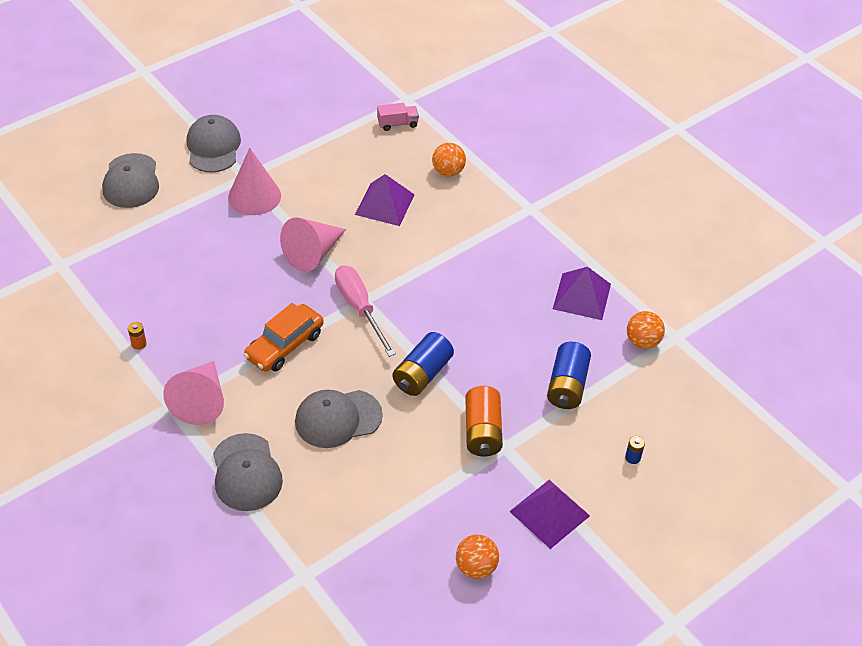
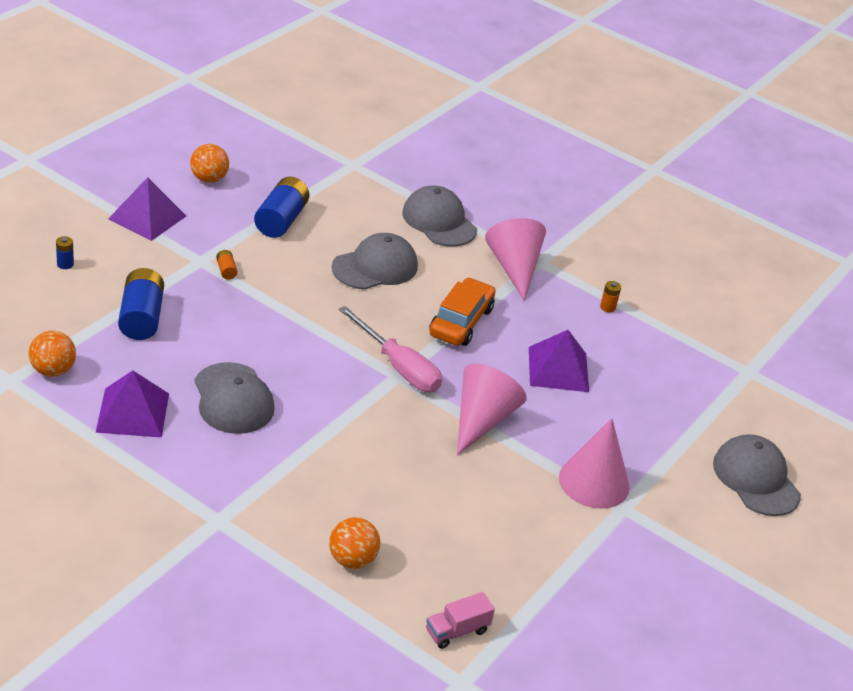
camera: 160 degrees right, 10 degrees down
(213, 147) = (692, 545): grey cap -> grey cap (233, 399)
(385, 204) = (422, 496): purple pyramid -> purple pyramid (558, 369)
(422, 374) = (304, 312): blue battery -> blue battery (281, 220)
(482, 431) = (226, 270): orange battery -> orange battery, size x0.44

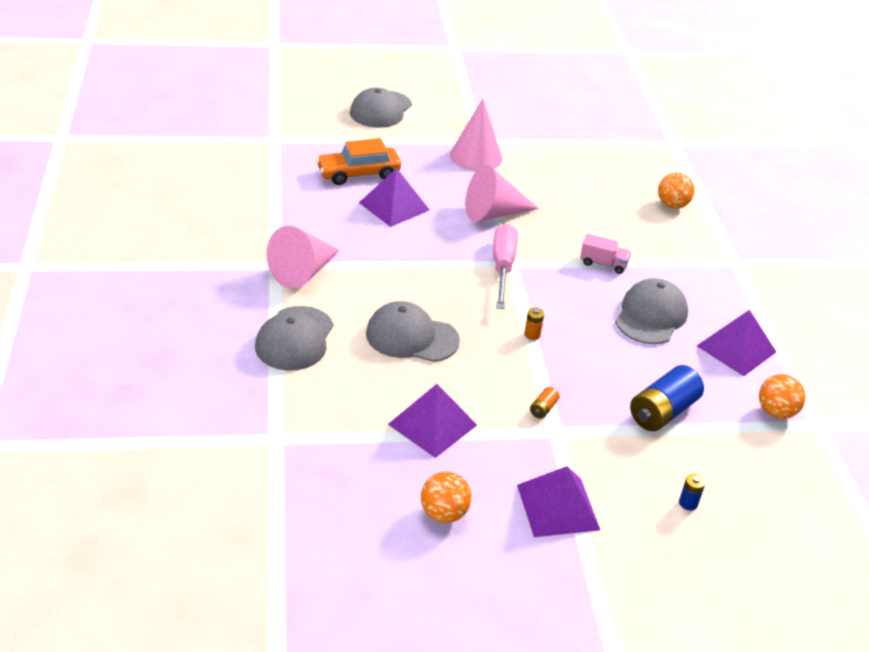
camera: 130 degrees left, 0 degrees up
(281, 220) = (432, 424): blue battery -> purple pyramid
(457, 631) = (651, 156): pink truck -> pink truck (603, 264)
(461, 322) = (410, 265): orange car -> orange car (358, 174)
(607, 307) = (288, 213): orange battery -> orange battery (532, 335)

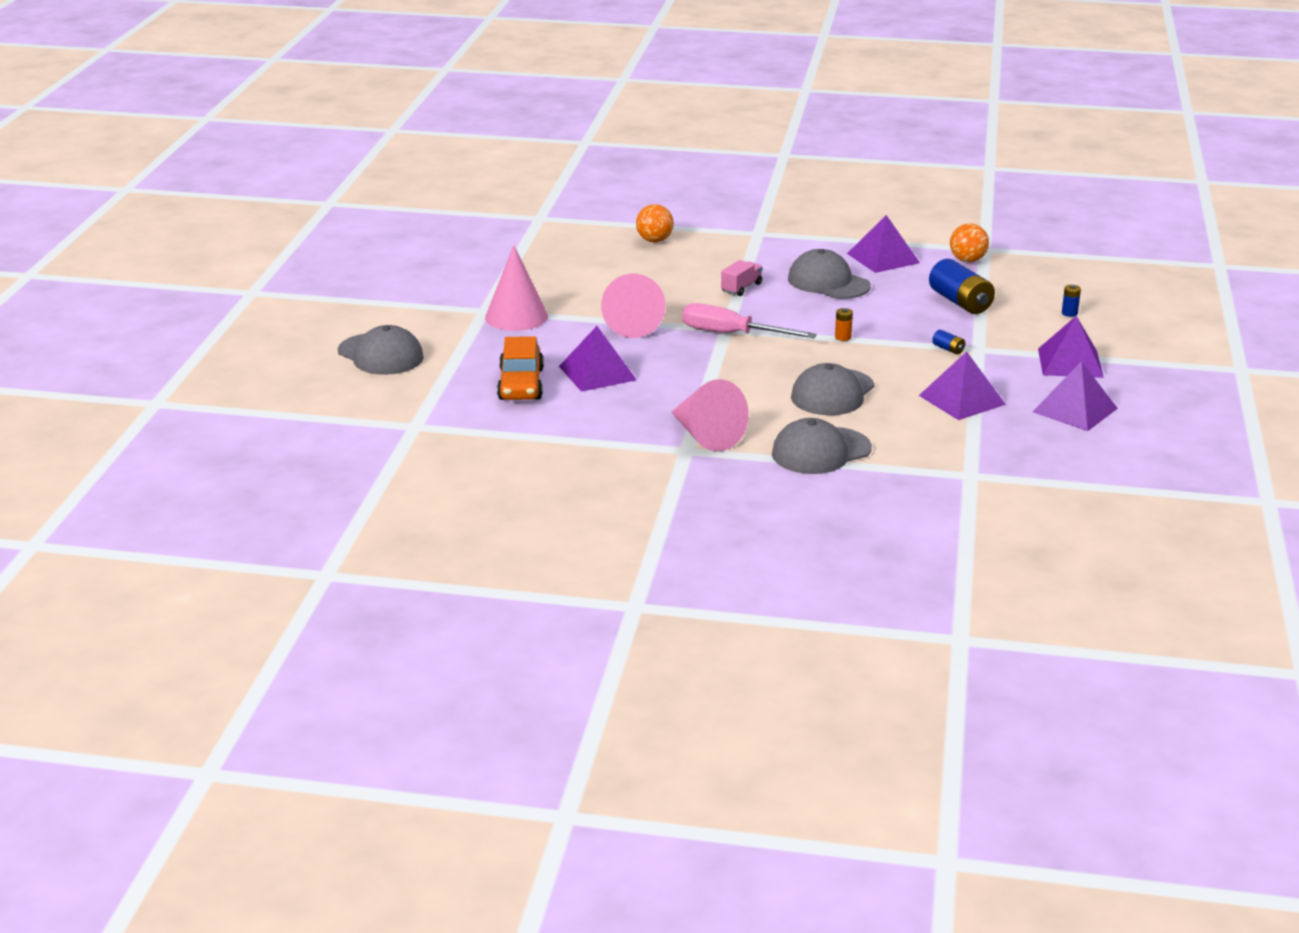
camera: 70 degrees left, 10 degrees down
(295, 339) = (820, 451): grey cap -> grey cap turned 120 degrees clockwise
(444, 513) = (1075, 410): orange ball -> purple pyramid
(543, 409) = (948, 349): orange battery -> blue battery

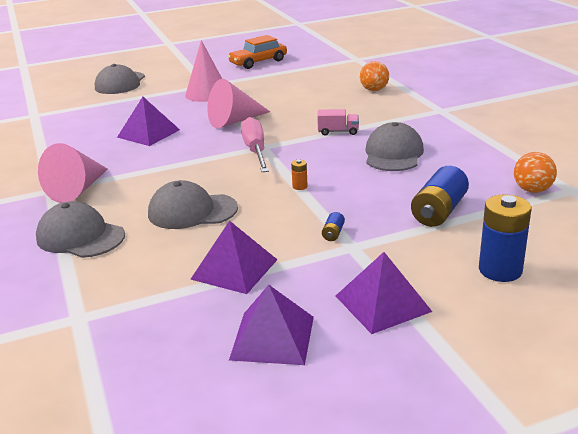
camera: 60 degrees right, 0 degrees up
(521, 384) = (112, 121): orange car -> orange car (258, 62)
(883, 258) = (474, 158): purple pyramid -> none
(1069, 313) = (500, 270): blue battery -> blue battery, size x2.26

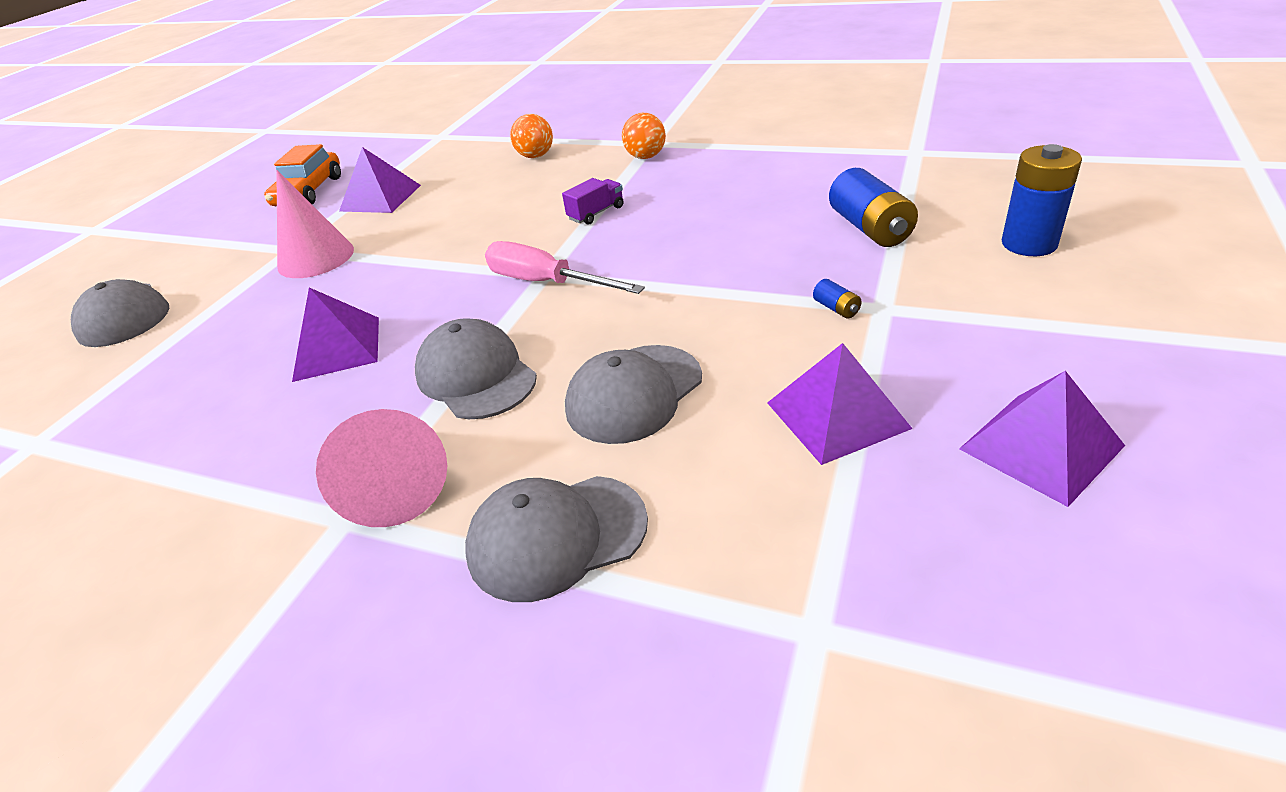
camera: 45 degrees left, 10 degrees up
(234, 121) = (437, 268): pink cone -> none
(300, 186) = (690, 287): orange battery -> none
(338, 132) = (596, 213): pink truck -> purple truck
(382, 303) = (1030, 337): purple pyramid -> purple pyramid (380, 198)
(393, 154) = (705, 203): grey cap -> grey cap (476, 375)
(532, 190) = (891, 168): orange ball -> orange ball (646, 157)

